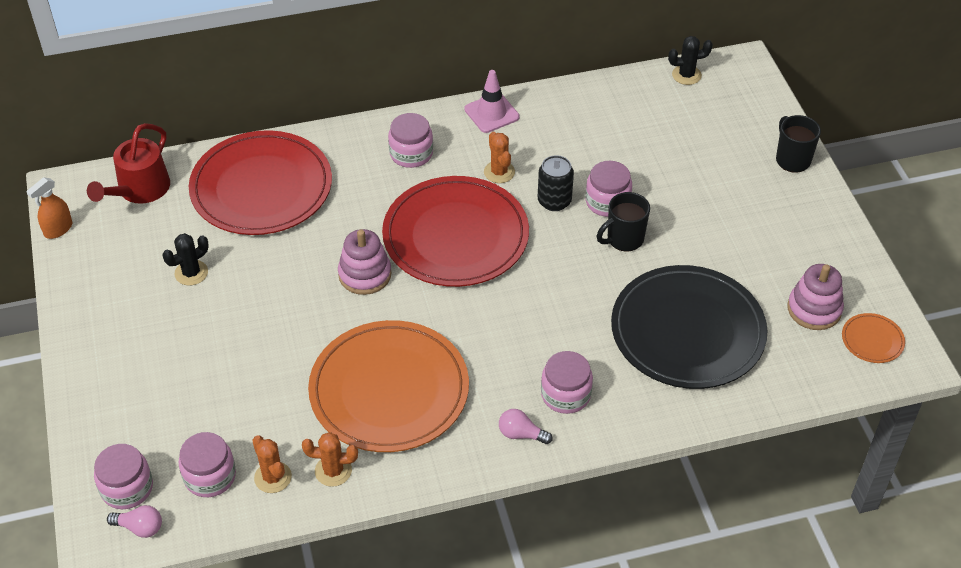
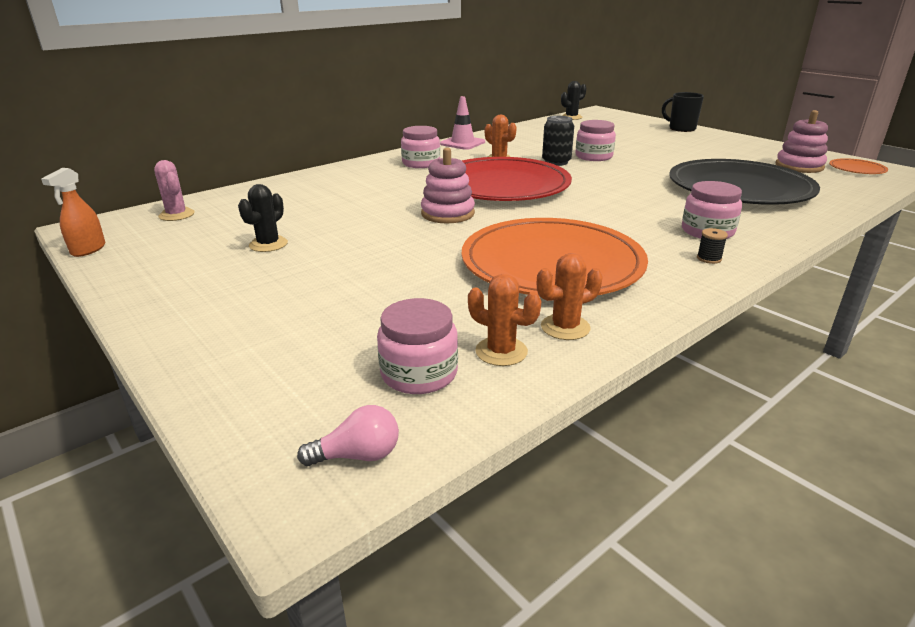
camera: 25 degrees left, 20 degrees down
(127, 488) = (305, 419): pink jar -> none
(140, 190) = (176, 215): red watering can -> pink cactus
(261, 187) = (304, 194): red plate -> none
(521, 434) = (709, 258): pink light bulb -> black spool
(624, 239) = (629, 166): black mug -> none

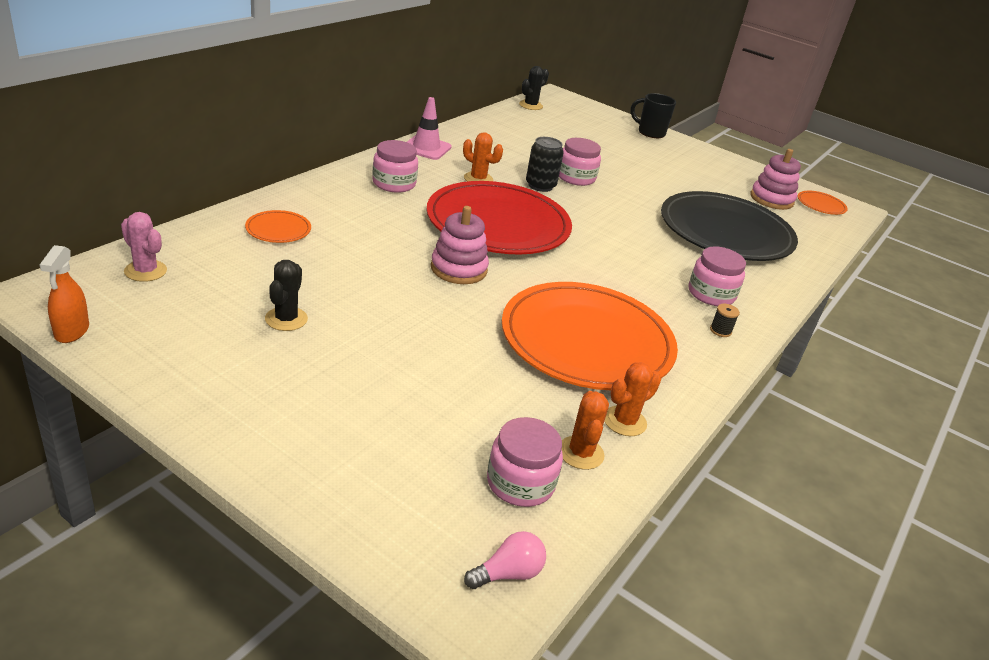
camera: 20 degrees left, 5 degrees up
(303, 191) = (278, 229): none -> orange plate
(501, 351) = (580, 453): orange cactus -> orange cactus turned 75 degrees clockwise

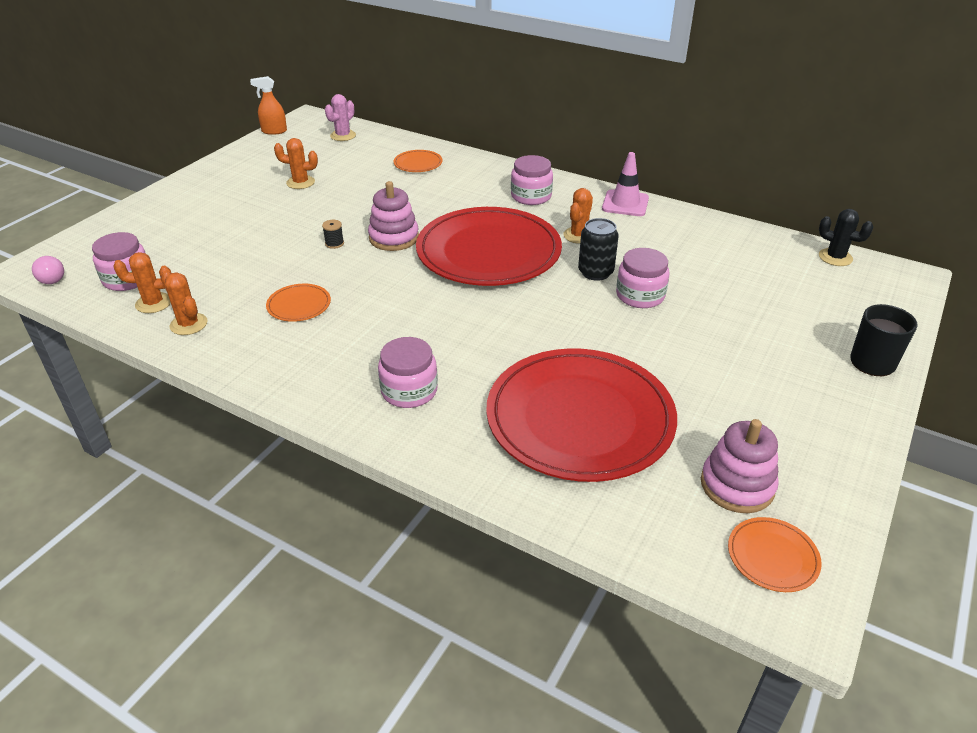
camera: 90 degrees right, 5 degrees up
(286, 319) = (300, 182): black cactus -> orange cactus
(587, 341) = (299, 305): orange plate -> orange plate, size x0.40
(720, 331) = (335, 392): black spool -> black spool (334, 243)
(725, 232) = (580, 418): black plate -> red plate

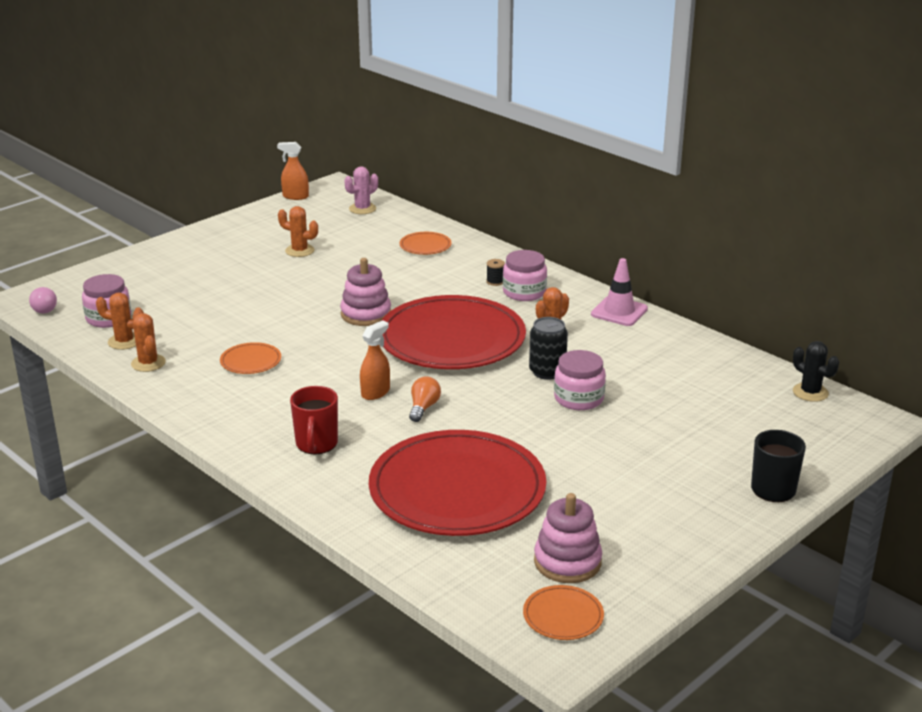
camera: 15 degrees right, 10 degrees down
(334, 243) = (307, 312): black spool -> black spool (495, 282)
(409, 391) = (316, 444): pink jar -> red mug
(442, 320) = (375, 392): none -> orange spray bottle
(498, 329) = (423, 408): none -> orange light bulb

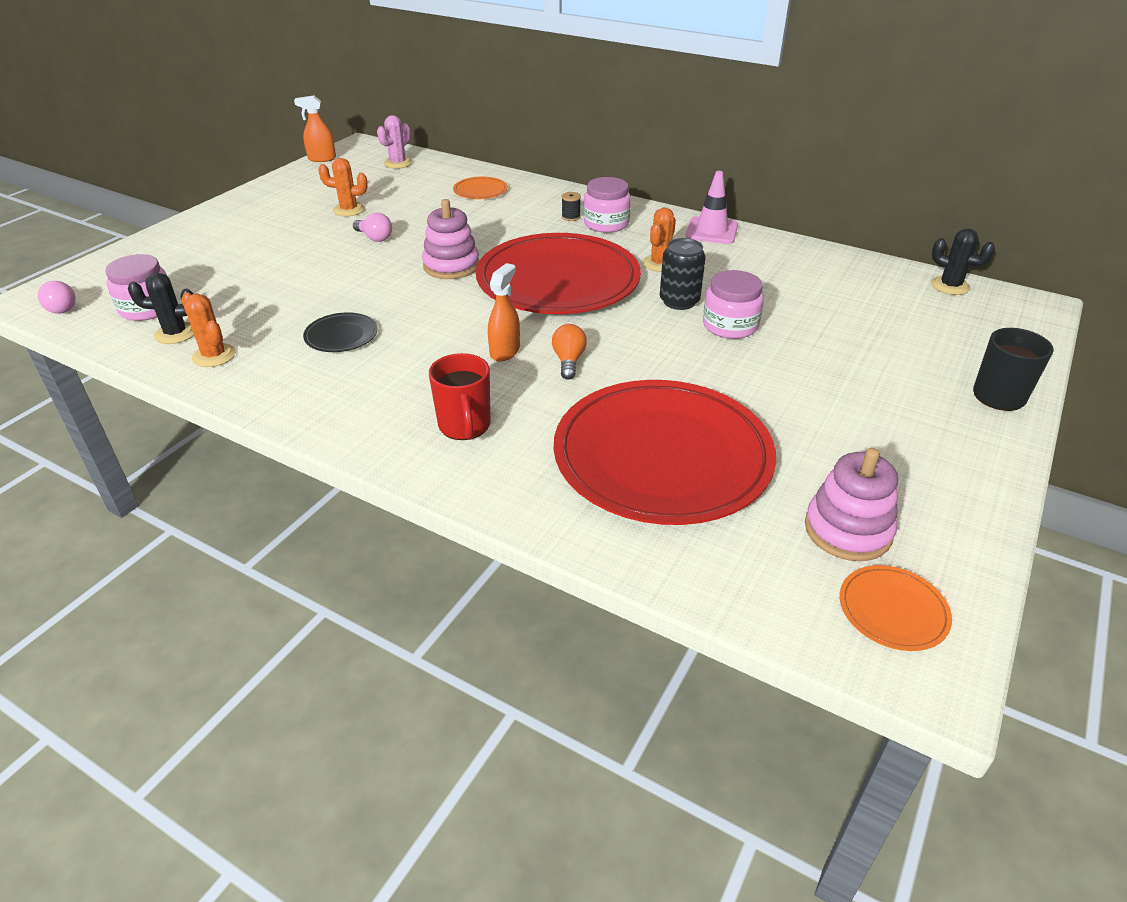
camera: 15 degrees left, 10 degrees up
(124, 341) = (176, 333): orange cactus -> black cactus
(251, 361) = (341, 335): orange plate -> black plate
(311, 280) = (374, 238): none -> pink light bulb

